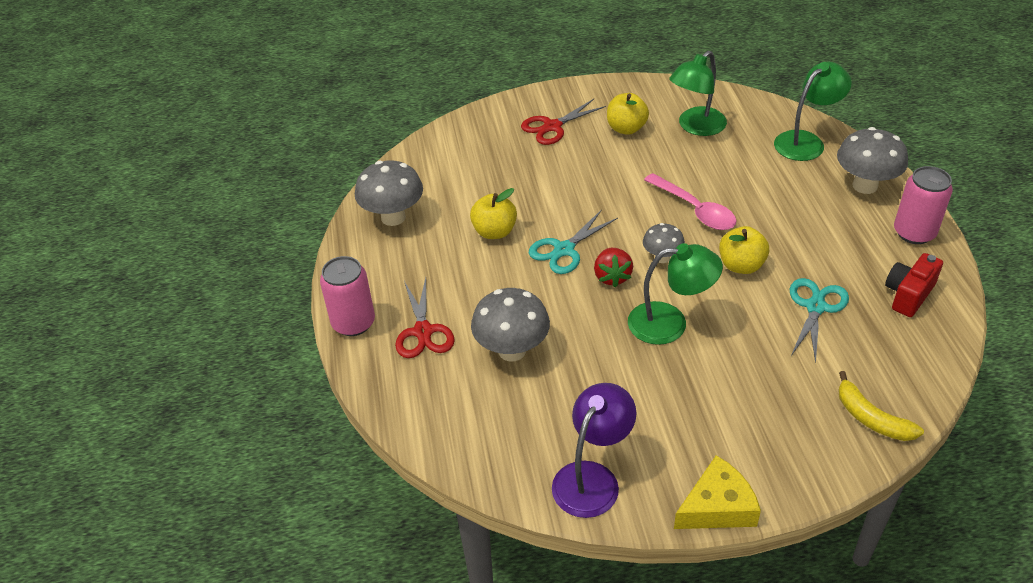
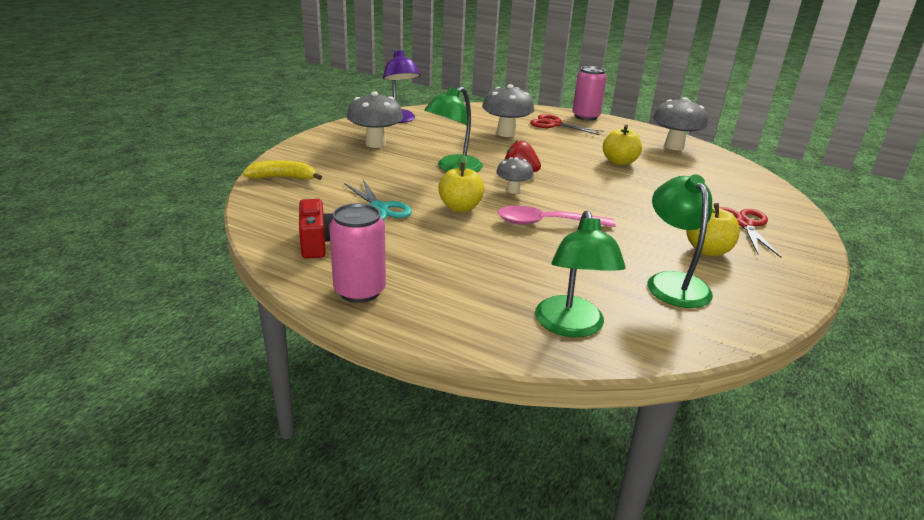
camera: 125 degrees right, 15 degrees down
(564, 250) = (569, 170): turquoise scissors -> none
(717, 507) = (331, 130): yellow cheese -> none
(865, 186) = (454, 311): grey mushroom -> grey mushroom (375, 144)

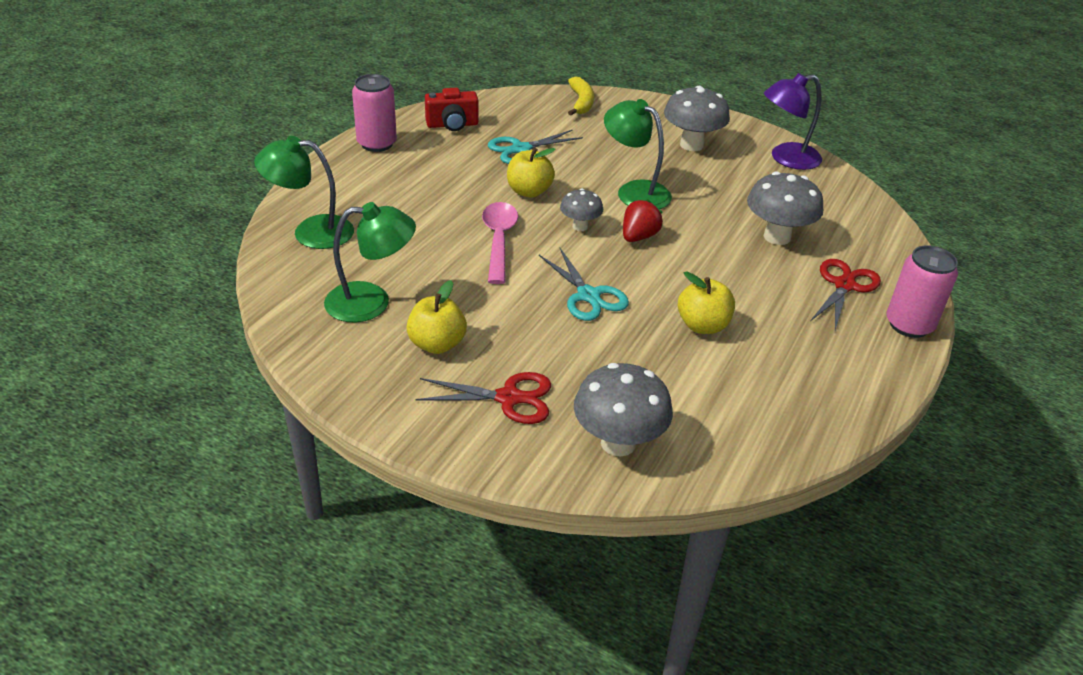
camera: 90 degrees right, 10 degrees up
(607, 193) = (588, 296): none -> turquoise scissors
(674, 147) = (800, 402): grey mushroom -> grey mushroom (618, 443)

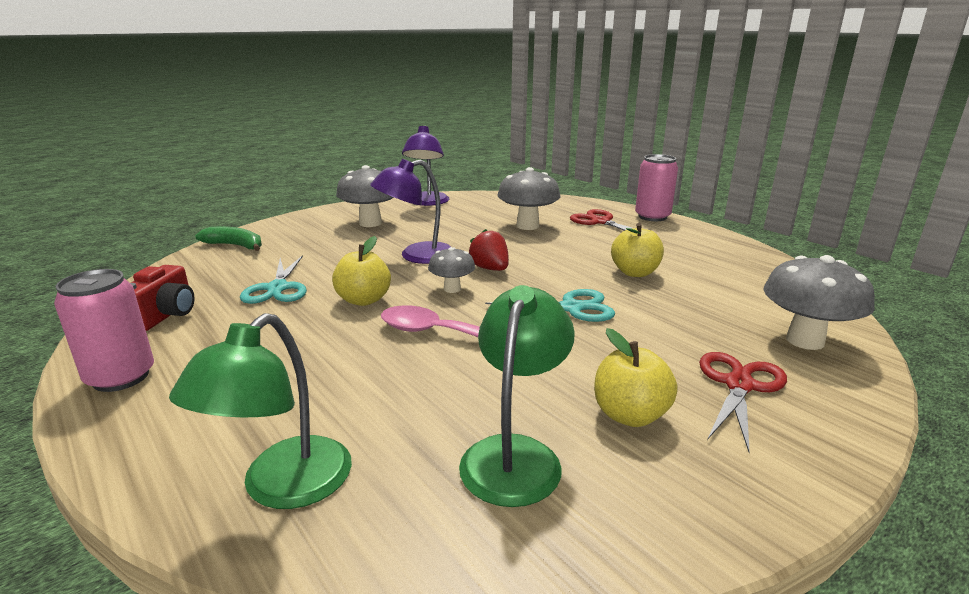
camera: 65 degrees left, 15 degrees down
(581, 102) = (235, 246): yellow banana -> green banana
(634, 191) = (416, 256): green lamp -> purple lamp

